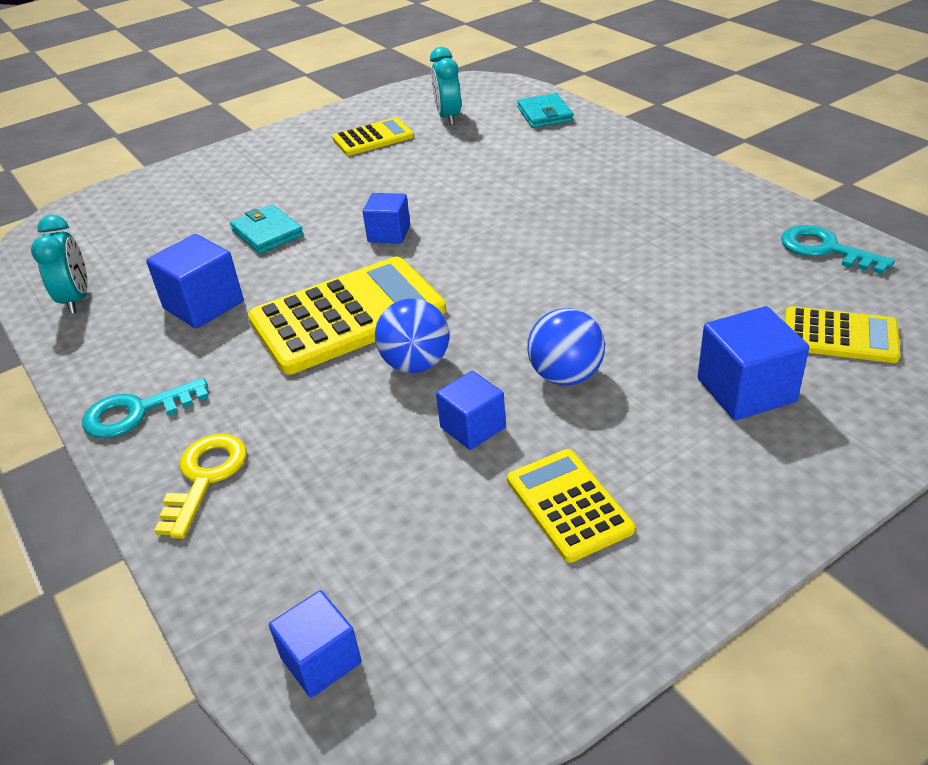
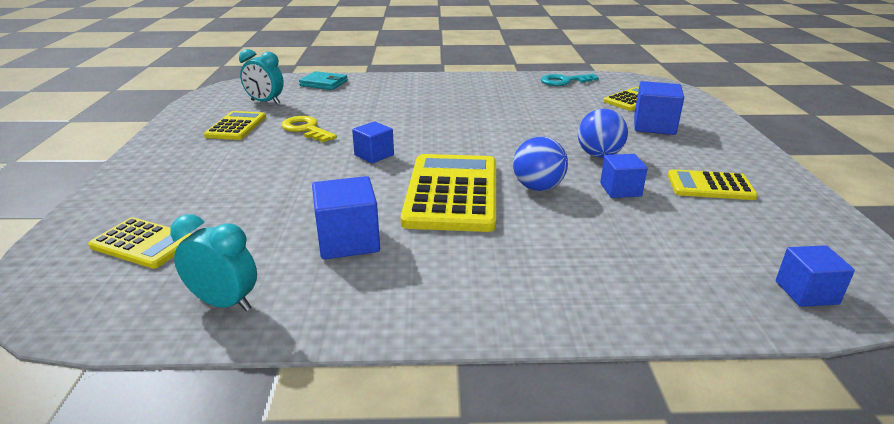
camera: 60 degrees left, 10 degrees down
(133, 223) = (143, 243): none -> yellow calculator
(136, 412) = (462, 307): turquoise key -> none
(205, 477) = (584, 293): yellow key -> yellow key (306, 129)
(267, 233) = (289, 191): turquoise wallet -> none

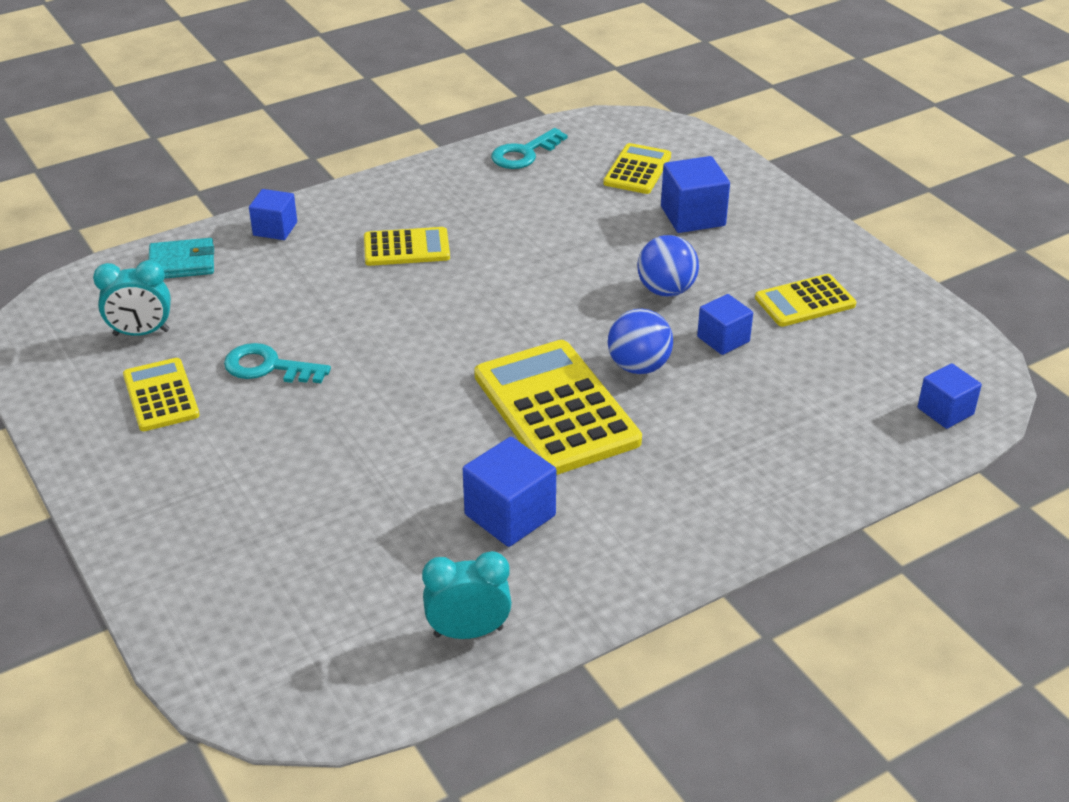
camera: 30 degrees left, 10 degrees up
(143, 243) = (291, 608): yellow calculator -> yellow calculator (406, 248)
(306, 129) = (268, 367): yellow key -> turquoise key
(374, 155) = (408, 382): blue cube -> blue cube (275, 229)

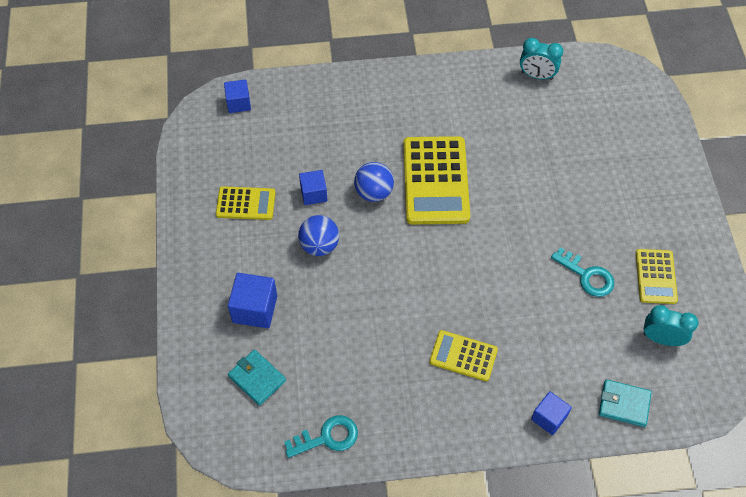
camera: 155 degrees left, 20 degrees up
(510, 515) = (491, 125): blue cube -> none
(637, 170) = (257, 378): yellow calculator -> turquoise wallet

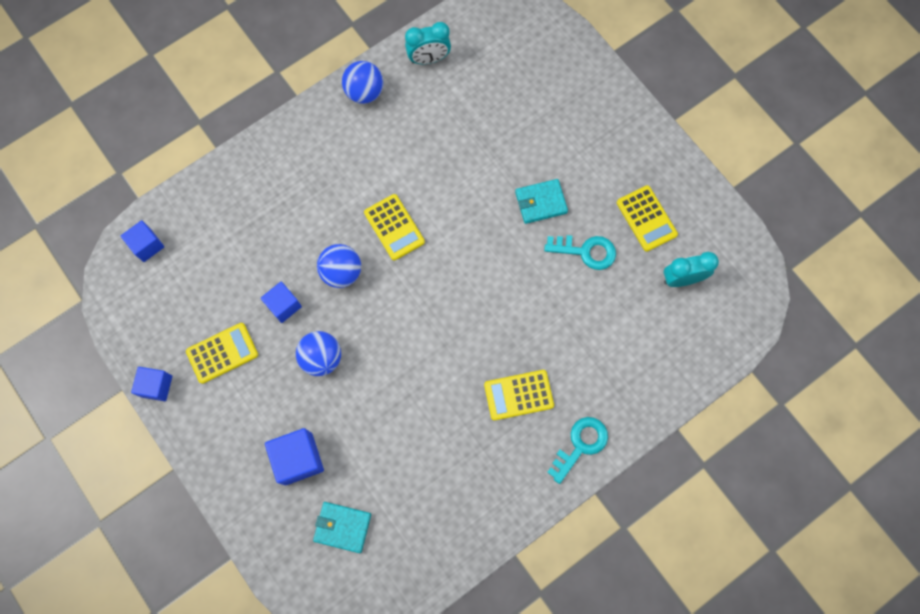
camera: 30 degrees left, 15 degrees up
(327, 437) = (441, 546): turquoise key -> turquoise key (580, 445)
(435, 181) = (394, 227): yellow calculator -> yellow calculator, size x0.56
(471, 76) = (364, 92): none -> blue ball
(549, 418) = (625, 412): blue cube -> blue cube (156, 386)
(624, 404) = (681, 361): turquoise wallet -> turquoise wallet (541, 202)

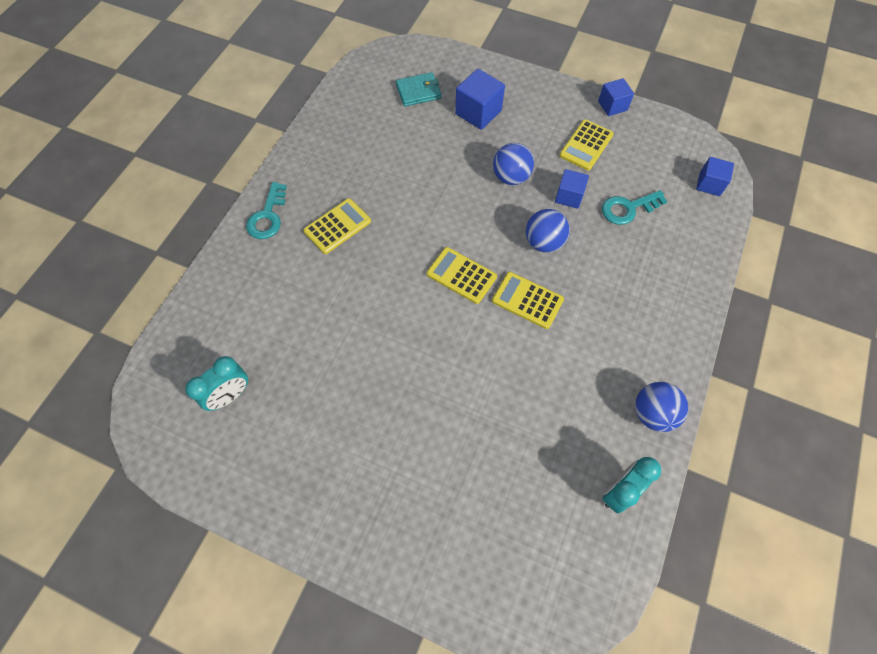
camera: 150 degrees right, 10 degrees down
(541, 202) = (407, 396): turquoise wallet -> none
(586, 251) = (337, 372): turquoise key -> turquoise key (628, 208)
(646, 218) = (291, 438): yellow calculator -> yellow calculator (461, 275)

